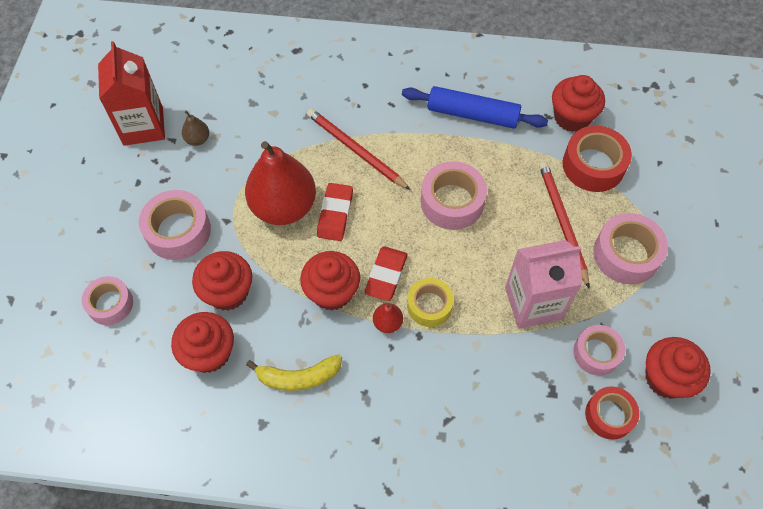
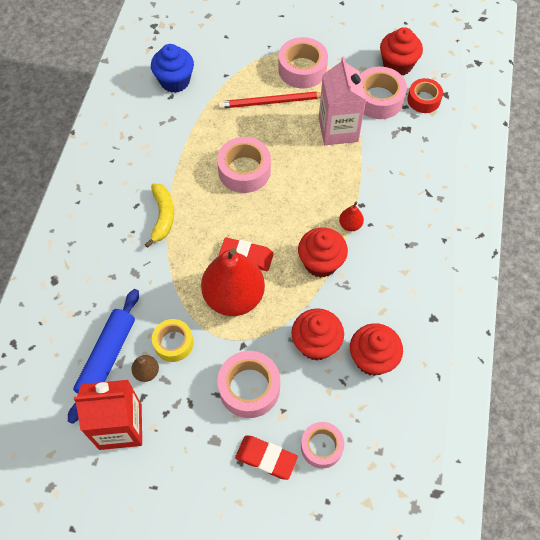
camera: 85 degrees left, 0 degrees up
(298, 377) = (394, 290): yellow banana -> yellow banana (163, 216)
(355, 150) = (182, 237): red pencil -> none
(386, 275) = (308, 223): red eraser -> red eraser (266, 458)
(429, 306) = (336, 195): yellow tape -> yellow tape (173, 343)
(472, 114) = (159, 147): blue rolling pin -> blue rolling pin (107, 357)
(571, 117) = (175, 81): red cupcake -> blue cupcake
(593, 165) = (223, 75): red tape -> none
(596, 353) = (378, 99): pink tape -> pink tape, size x1.51

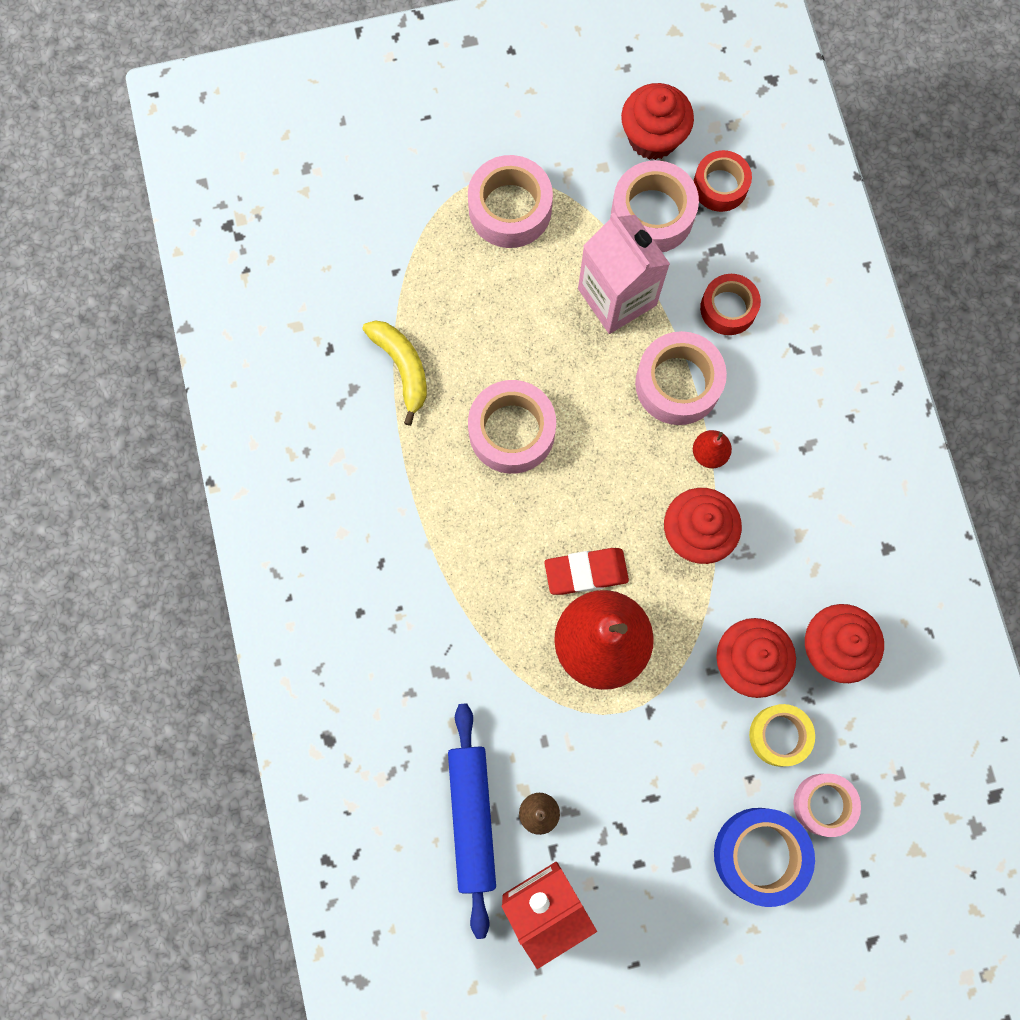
camera: 25 degrees left, 15 degrees up
(163, 216) = (431, 564): yellow banana -> yellow banana (402, 368)
(173, 343) = (553, 753): yellow tape -> yellow tape (779, 735)
(175, 81) = (321, 318): blue cupcake -> none
(249, 388) = (689, 768): pink tape -> pink tape (678, 383)
(266, 458) = (760, 855): red eraser -> blue tape
(271, 102) = (492, 291): red pencil -> none
(398, 158) = (728, 308): none -> red tape

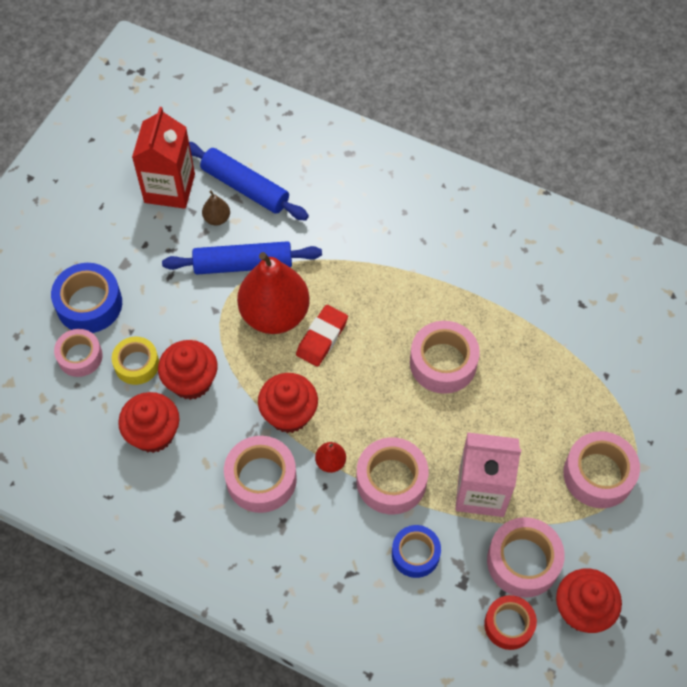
camera: 130 degrees right, 15 degrees down
(402, 368) = (536, 334): yellow banana -> none
(571, 730) = (243, 264): none -> blue rolling pin
(728, 308) = (415, 554): red tape -> blue tape
(783, 503) = (261, 479): none -> pink tape

